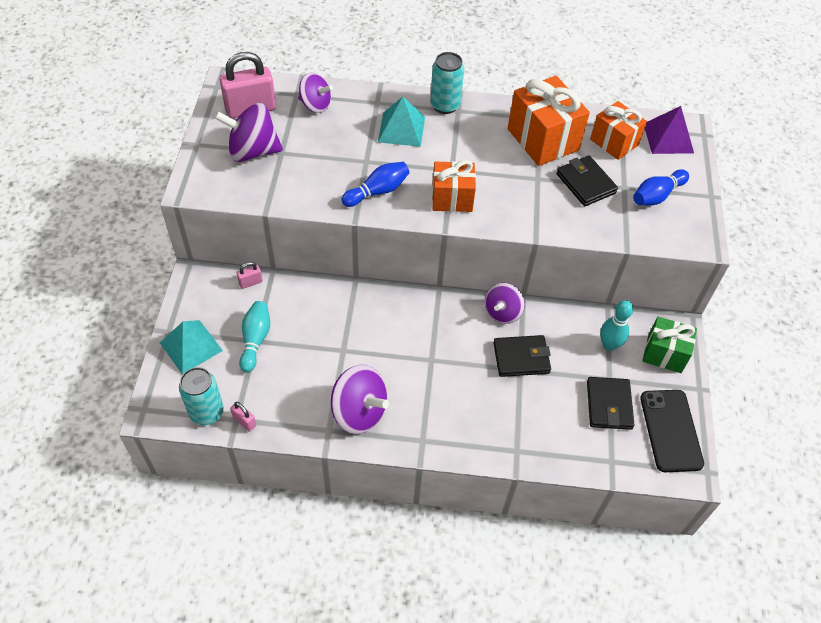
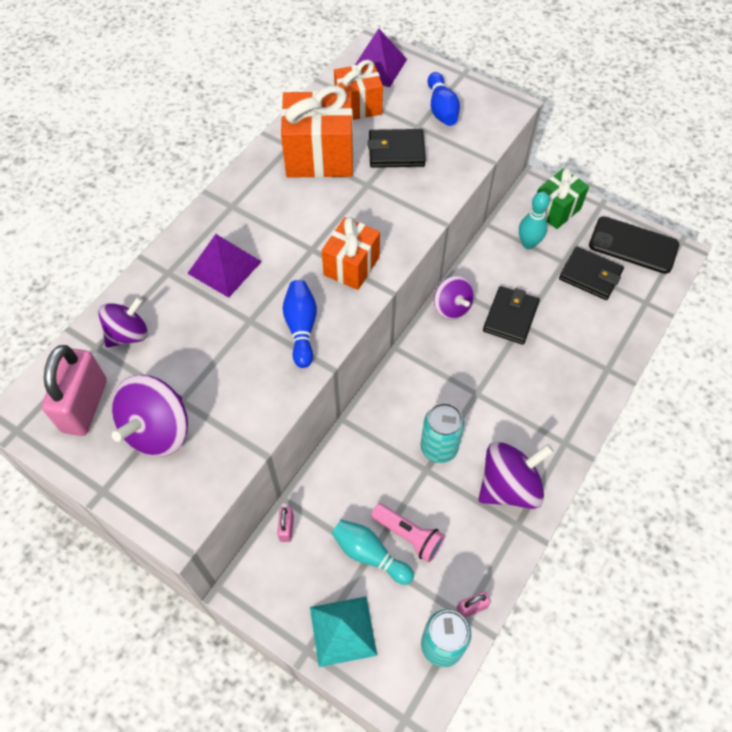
camera: 60 degrees left, 5 degrees up
(282, 359) = (408, 535): none -> pink flashlight
(401, 129) = (224, 267): turquoise pyramid -> purple pyramid
(445, 105) = (216, 214): turquoise can -> turquoise can (438, 448)

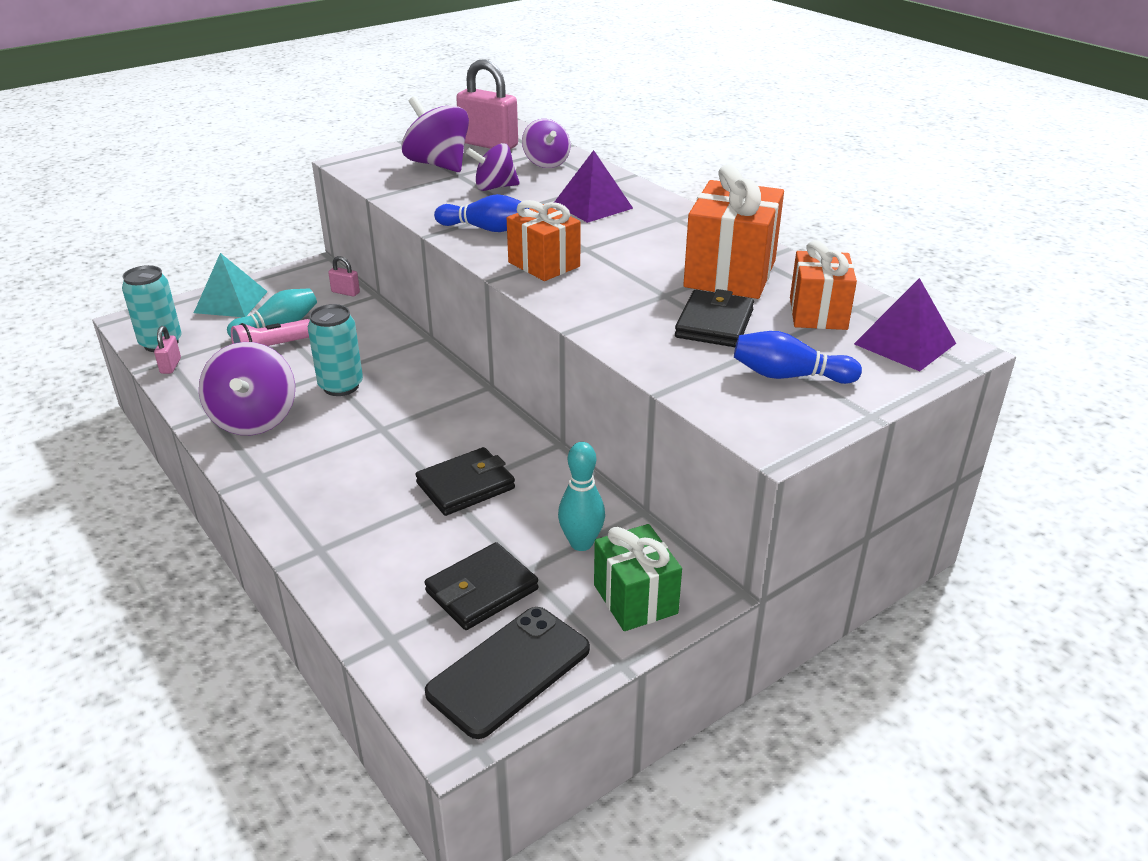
camera: 110 degrees right, 25 degrees down
(452, 307) = (515, 441): purple spinning top -> purple spinning top (494, 187)
(510, 317) = (465, 486): black wallet -> black wallet turned 75 degrees counterclockwise

